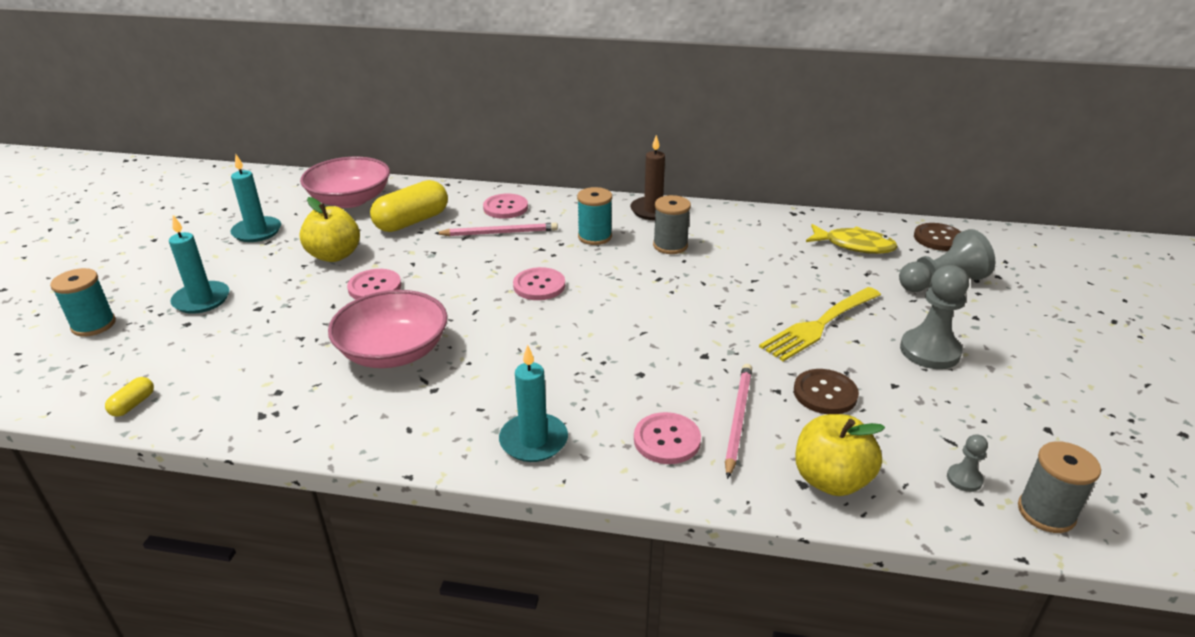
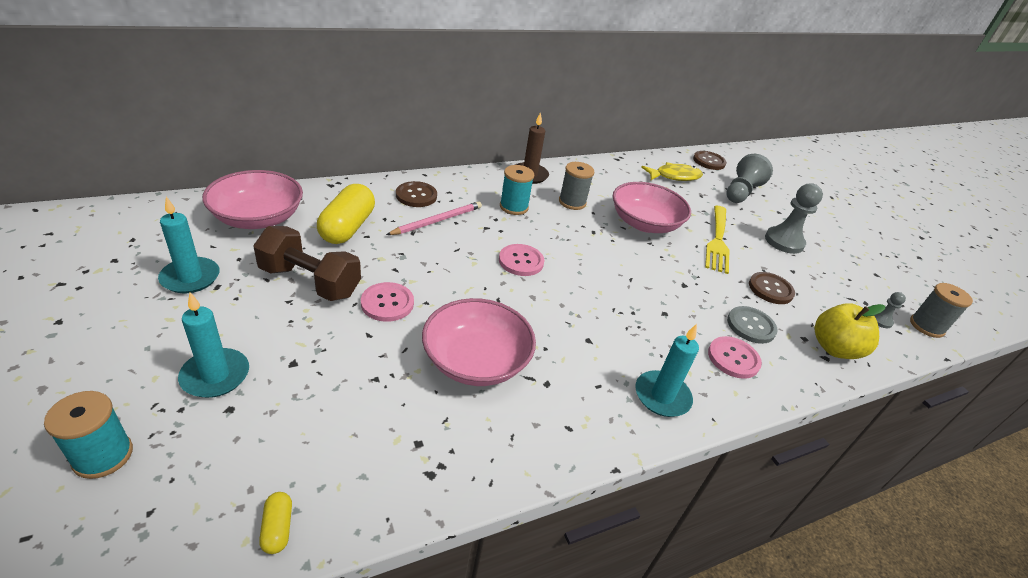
camera: 40 degrees left, 5 degrees up
(334, 255) = (310, 282): yellow apple -> brown dumbbell
(505, 208) = (416, 195): pink button -> brown button
(737, 285) = (644, 223): none -> pink bowl
(738, 419) = (751, 326): pink pencil -> grey button

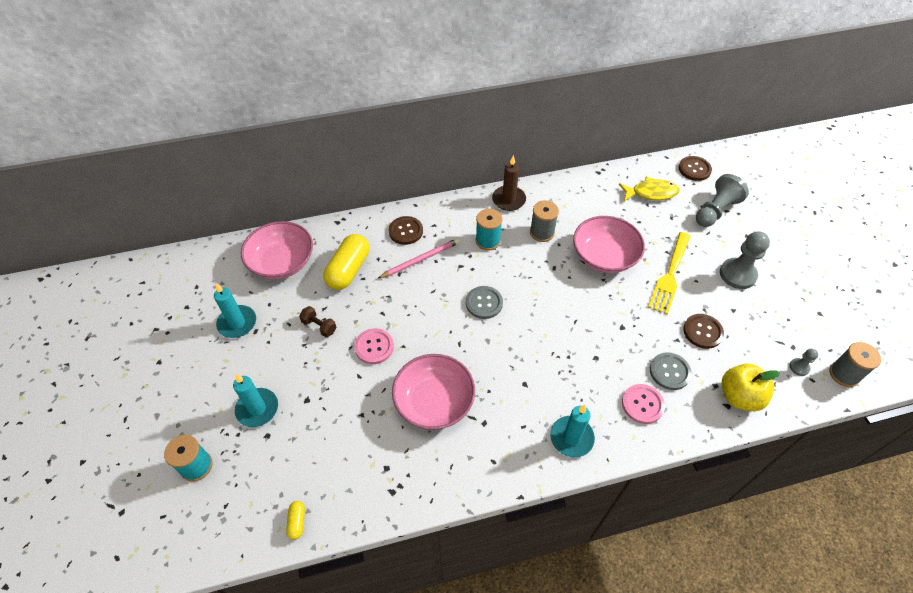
camera: 15 degrees right, 15 degrees up
(310, 282) = (319, 326): brown dumbbell -> brown dumbbell, size x0.49
(521, 261) = (484, 303): pink button -> grey button

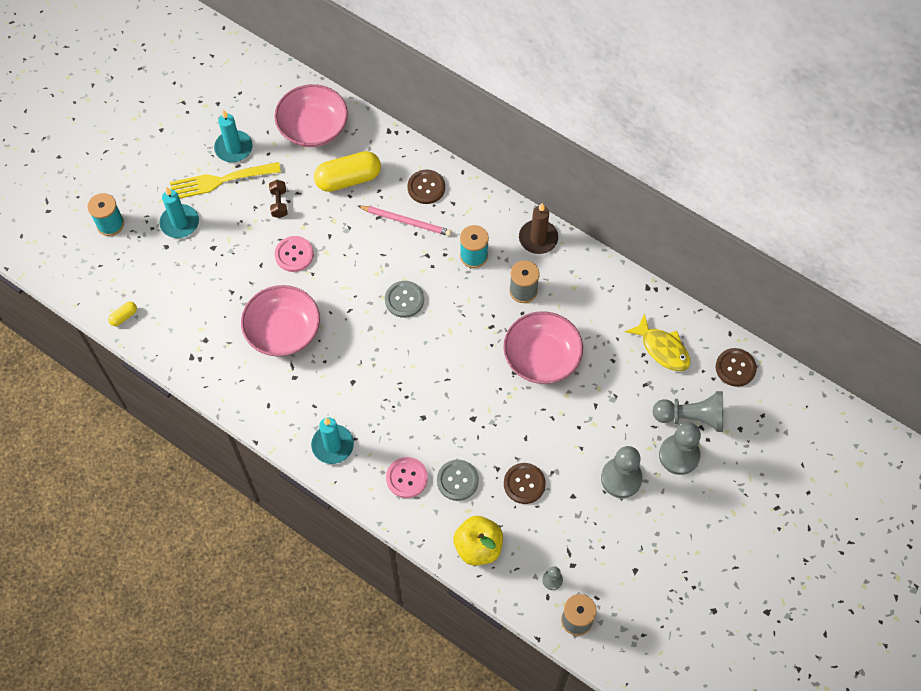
camera: 50 degrees right, 10 degrees up
(670, 275) = (567, 423): yellow fork -> yellow fork (220, 181)
(740, 234) = (679, 455): none -> grey pawn

